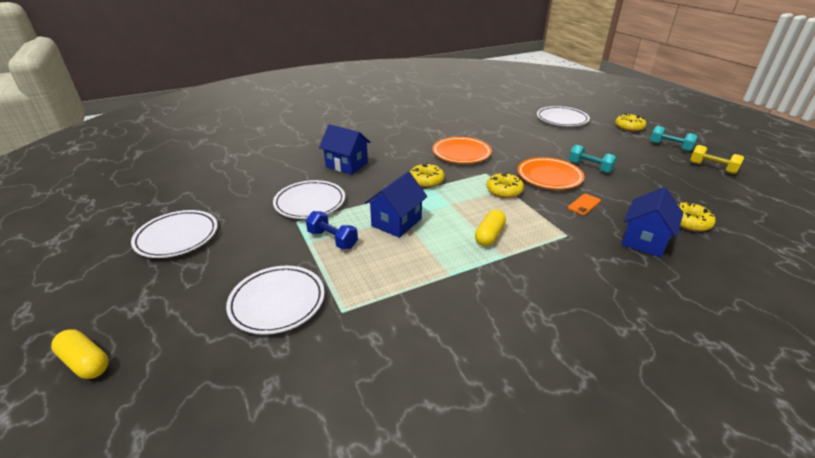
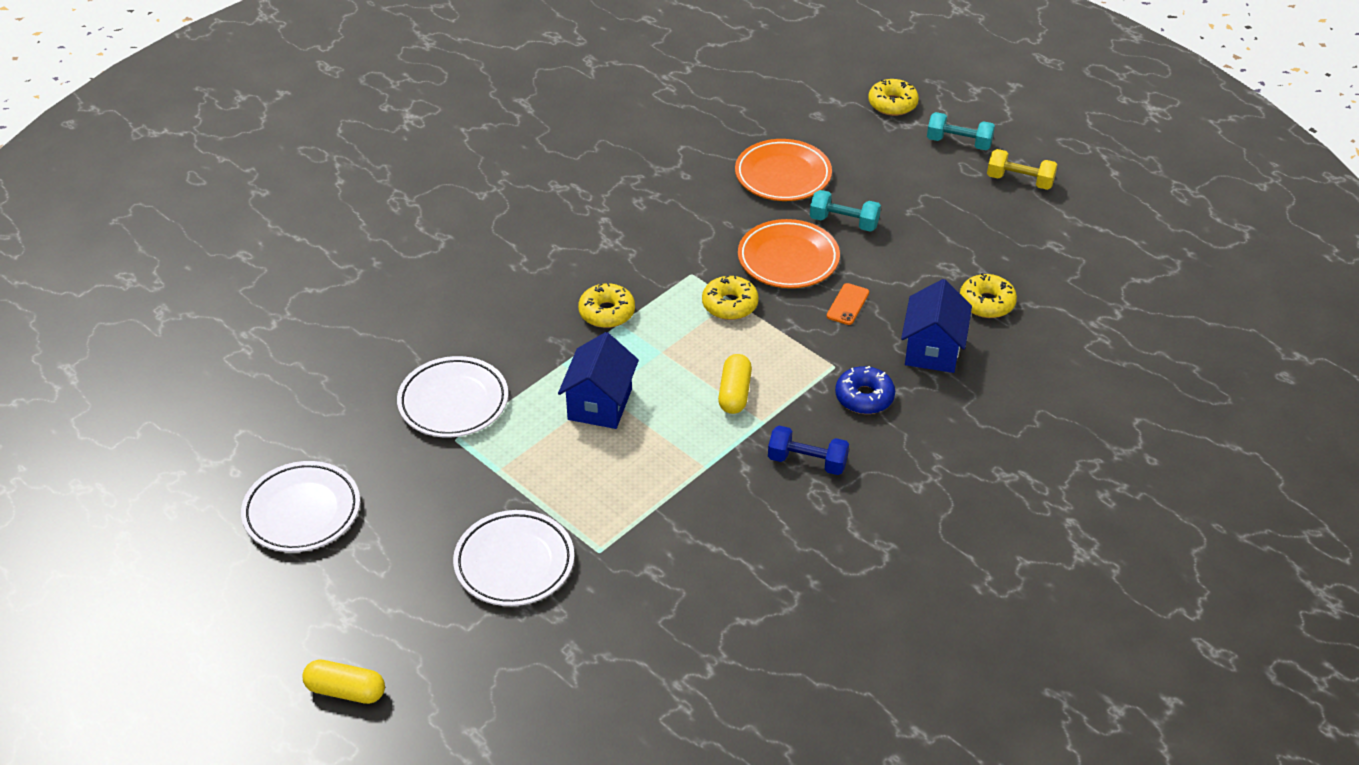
camera: 20 degrees left, 10 degrees up
(332, 239) = (526, 456): blue dumbbell -> blue dumbbell (807, 462)
(346, 165) = (462, 309): blue house -> none
(461, 153) = (637, 237): orange plate -> orange plate (783, 175)
(562, 119) = (778, 107): white plate -> none
(585, 257) = (864, 397): none -> blue donut

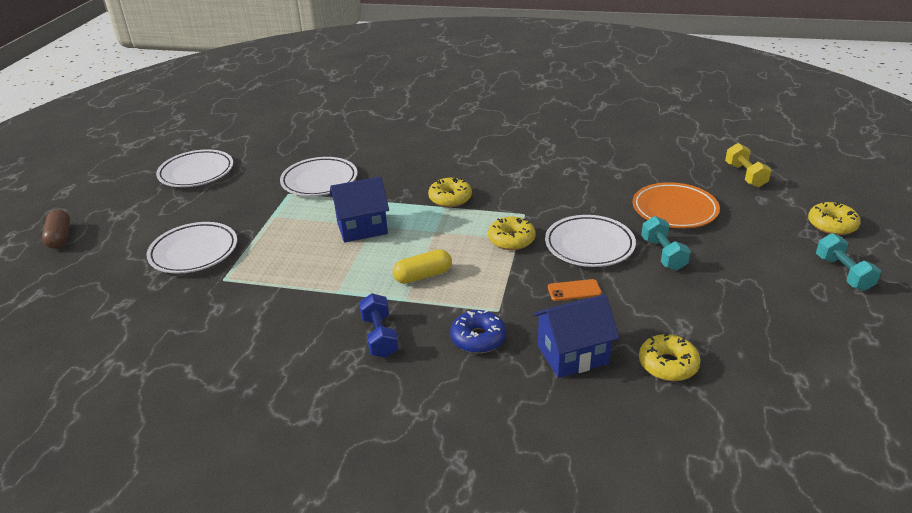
camera: 60 degrees right, 10 degrees down
(346, 691) = (60, 237): yellow capsule -> brown capsule
(788, 259) = (589, 245): orange plate -> white plate
(1019, 181) = (851, 324): yellow dumbbell -> yellow dumbbell (745, 175)

